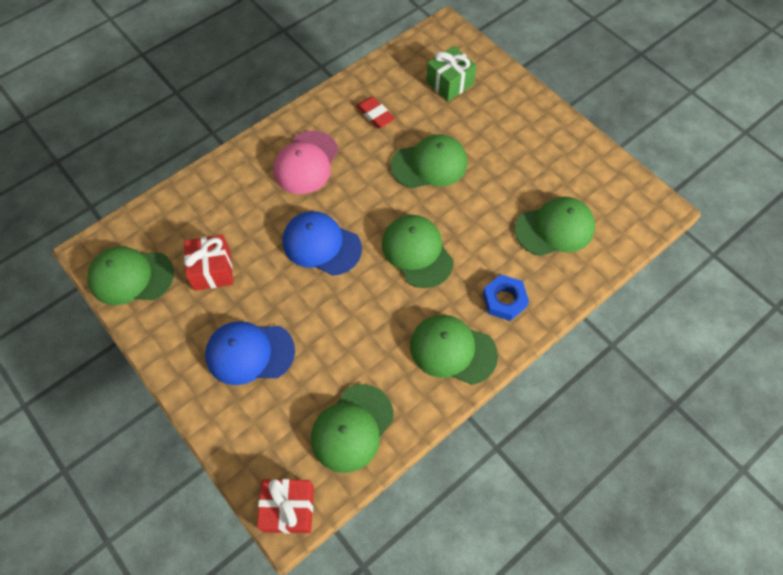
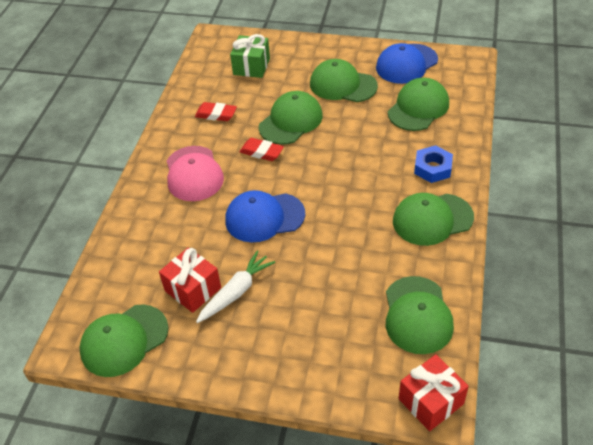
camera: 35 degrees left, 15 degrees down
(240, 297) = (236, 292): none -> white carrot
(249, 353) = (285, 323): blue cap -> blue cap (406, 64)
(377, 179) = (261, 152): none -> red eraser
(417, 252) = (341, 178): green cap -> green cap (342, 85)

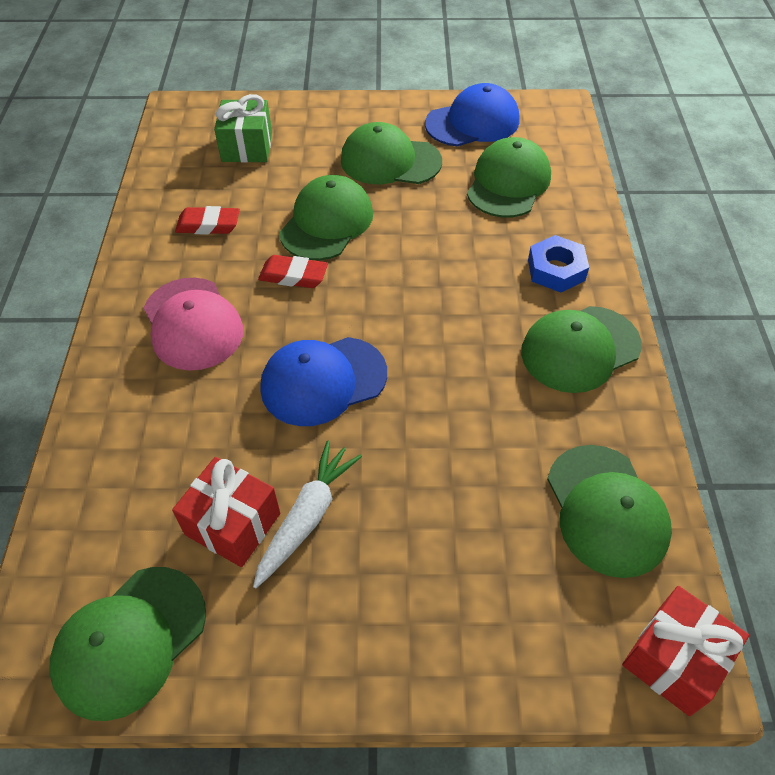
camera: 15 degrees left, 5 degrees up
(406, 64) = (472, 122): blue cap -> blue cap turned 150 degrees counterclockwise

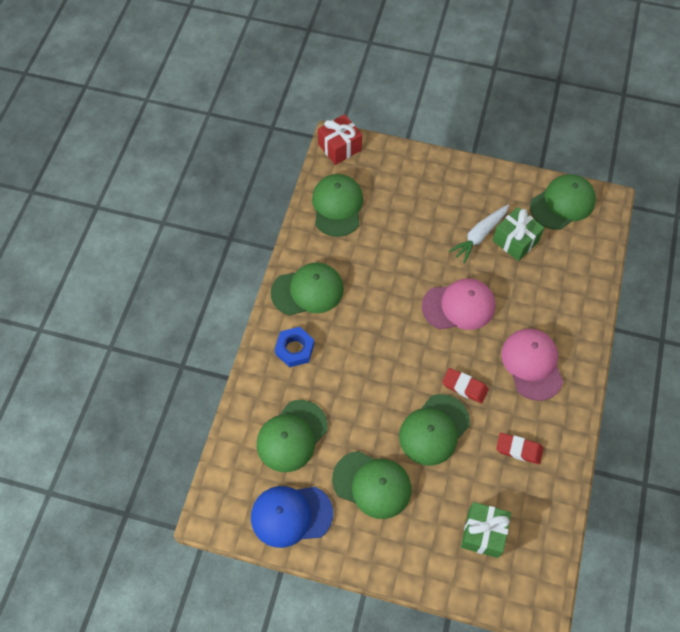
camera: 165 degrees left, 10 degrees up
(233, 524) = (515, 241): red gift -> green gift
(323, 381) = (459, 306): blue cap -> pink cap

